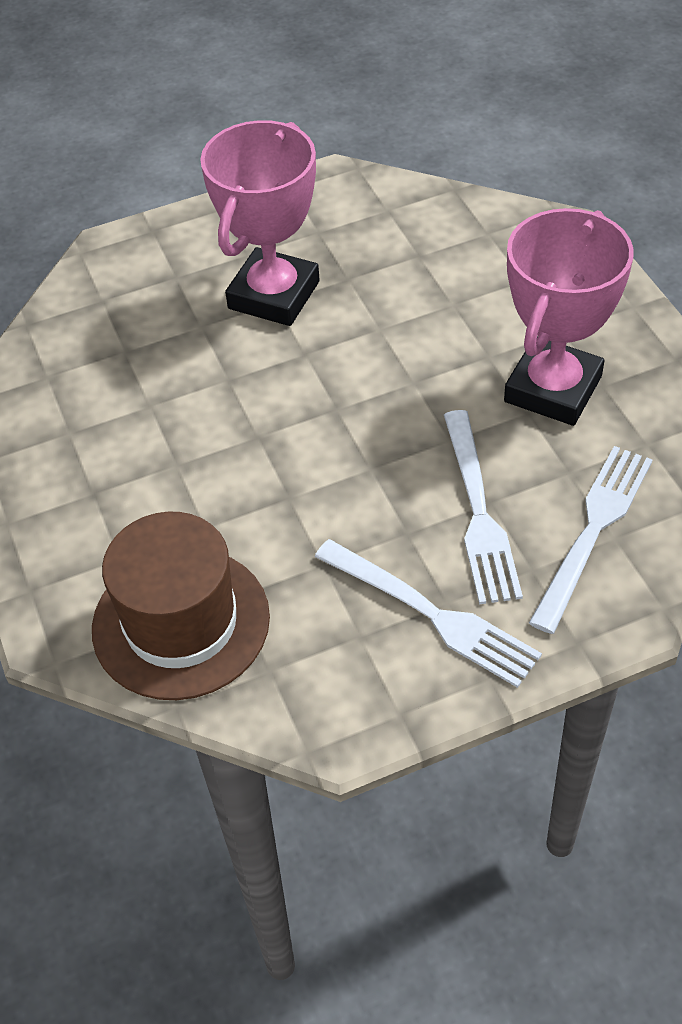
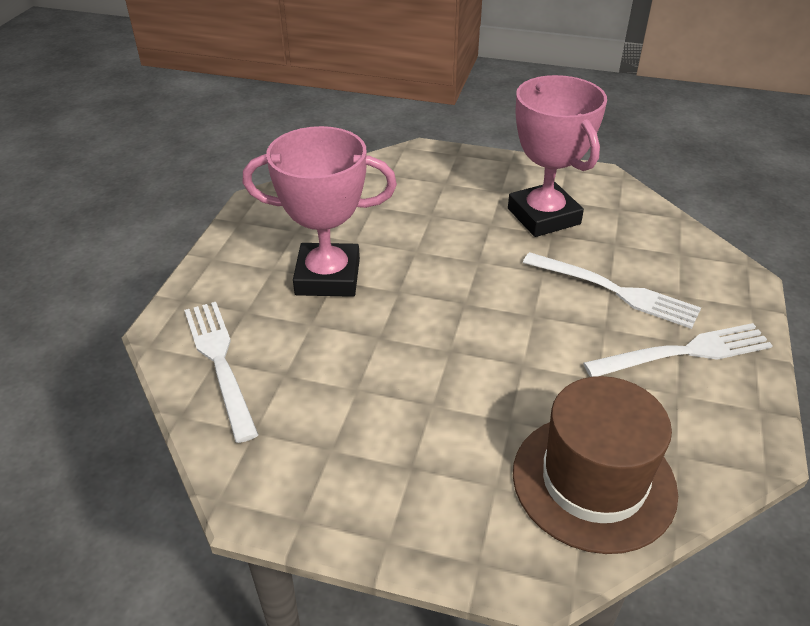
camera: 55 degrees left, 10 degrees down
(274, 295) = (328, 277): pink trophy -> pink trophy turned 60 degrees counterclockwise
(593, 529) = (668, 257): white fork -> white fork (219, 362)

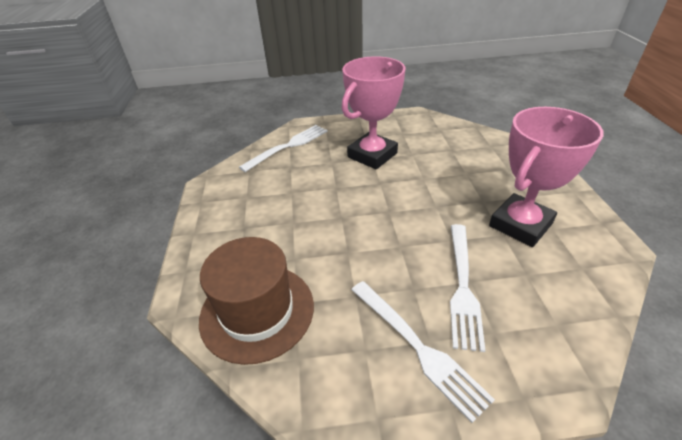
camera: 70 degrees right, 0 degrees up
(328, 277) = (372, 155): pink trophy -> pink trophy turned 60 degrees clockwise

